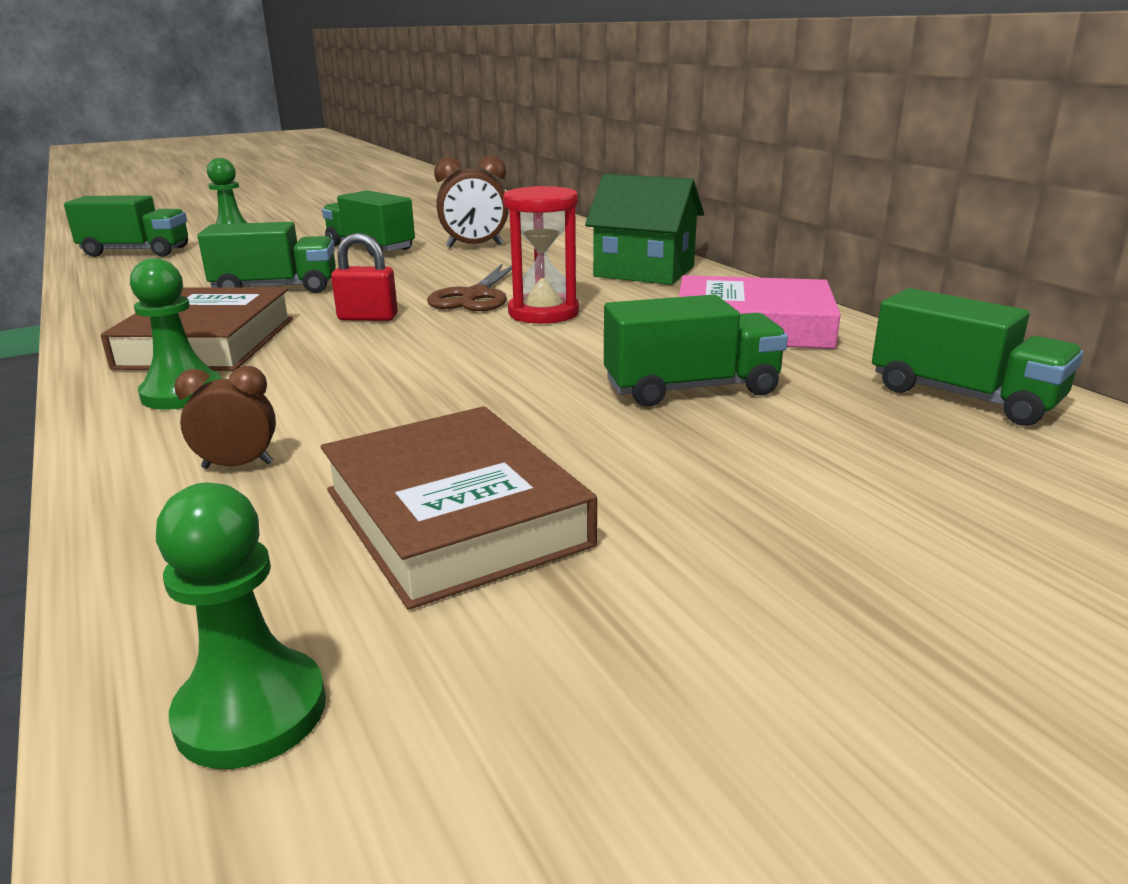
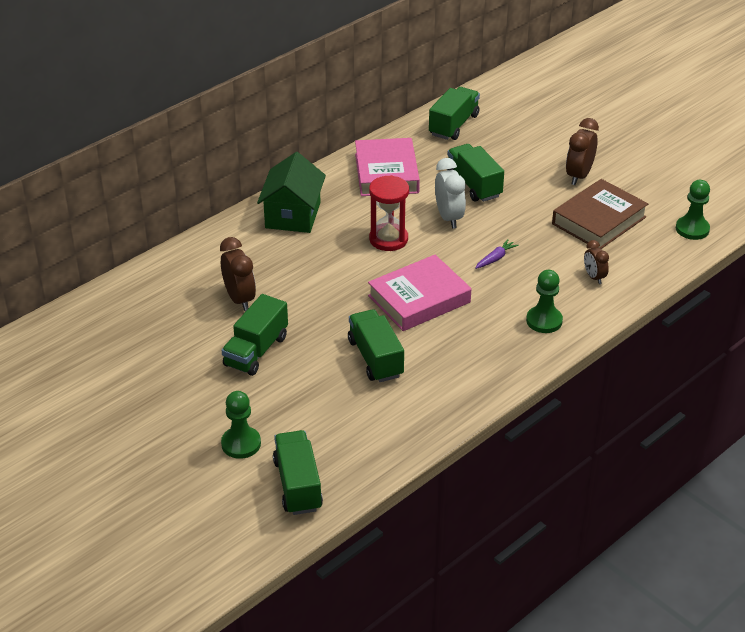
camera: 105 degrees left, 15 degrees up
(207, 342) = (480, 343): brown book -> none
(368, 318) = (419, 299): red padlock -> pink book
(415, 378) = (495, 258): none -> purple carrot
(475, 296) = (365, 270): brown scissors -> none
(579, 356) = (449, 218): none -> white clock
(699, 527) = (579, 176): none -> brown clock

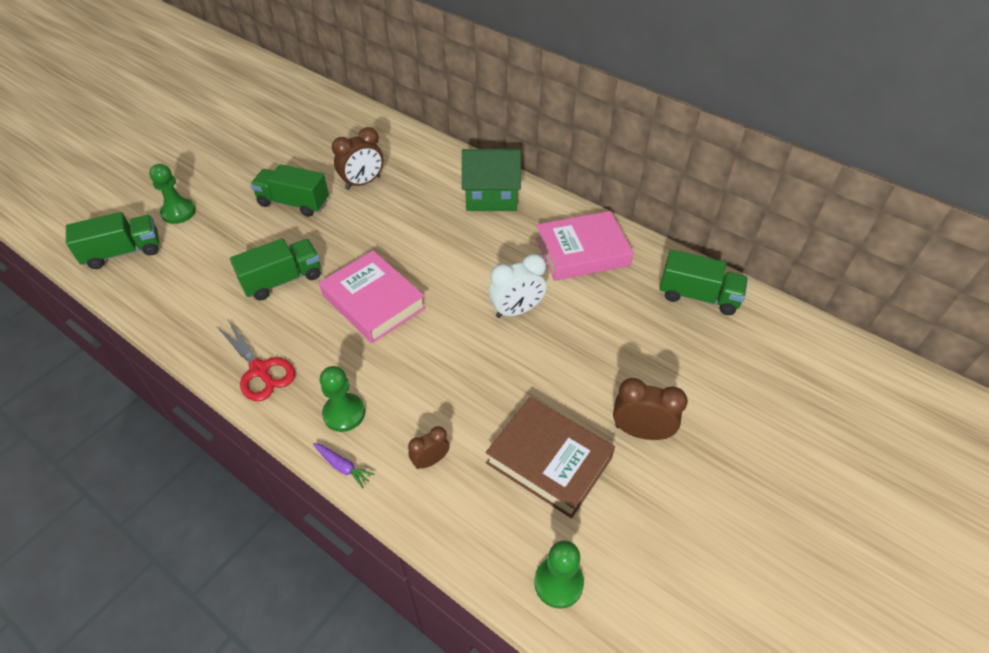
camera: 80 degrees right, 10 degrees up
(388, 239) = (468, 267): red hourglass -> none
(474, 185) = (585, 326): green truck -> none
(489, 371) = (260, 370): none -> red scissors
(495, 258) = (451, 359): purple carrot -> purple carrot (343, 467)

